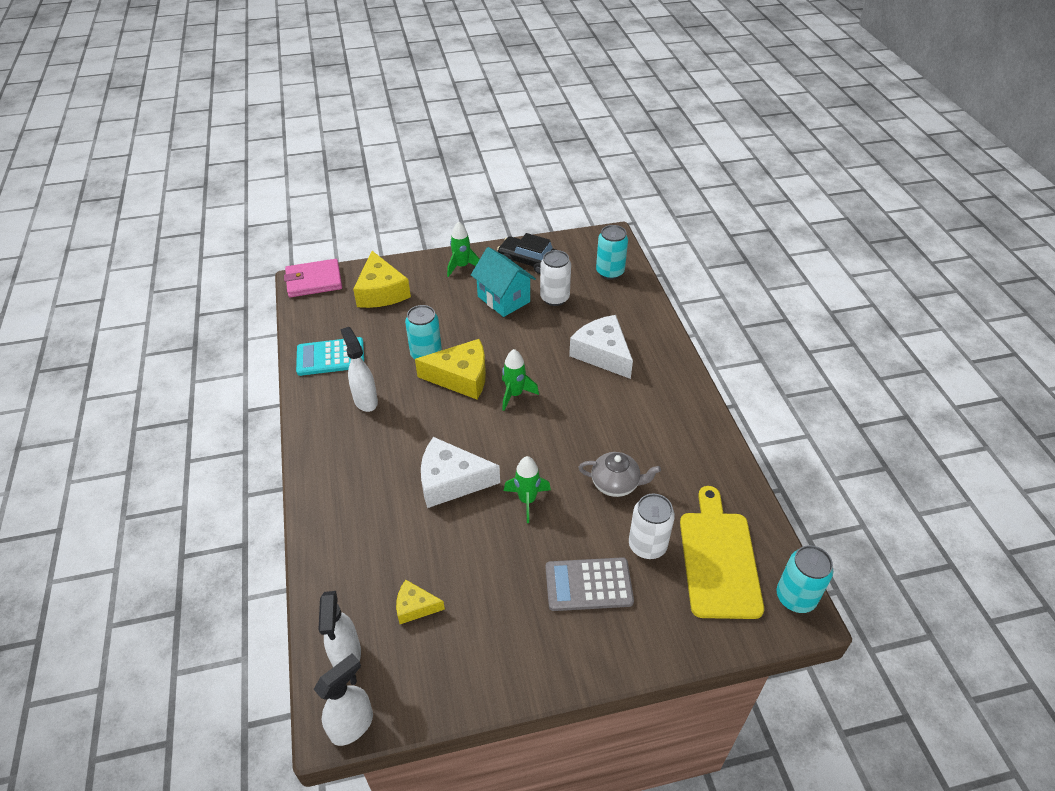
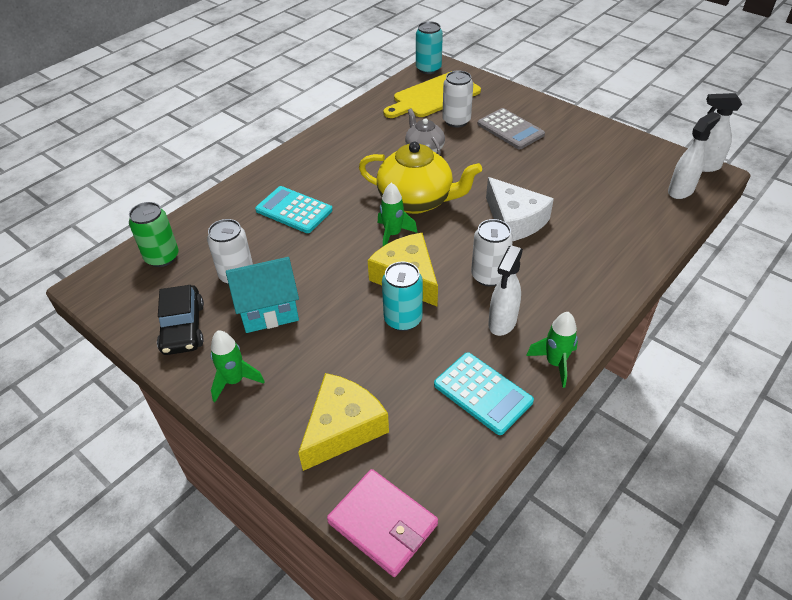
camera: 125 degrees left, 0 degrees up
(412, 422) = (489, 276): none -> white can
(415, 607) = (616, 183): yellow cheese -> none
(503, 299) = (269, 311): turquoise house -> turquoise house turned 60 degrees clockwise
(527, 500) = (484, 178): green rocket -> green rocket (555, 363)
(542, 433) = (416, 200): none -> yellow teapot
(602, 354) = (294, 210): white cheese -> turquoise calculator
(610, 272) = (162, 257): turquoise can -> green can

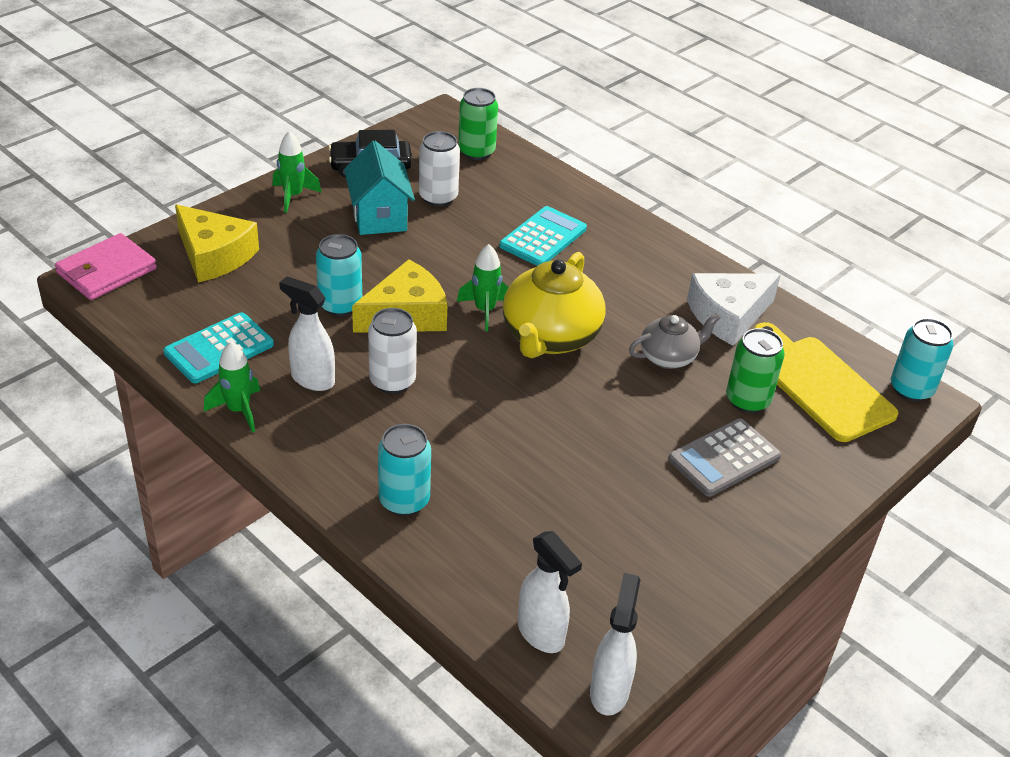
camera: 90 degrees right, 5 degrees down
(456, 121) = (747, 400): white can -> green can
(514, 221) = (494, 422): white cheese -> white cheese (728, 316)
(607, 256) = (404, 500): none -> turquoise can

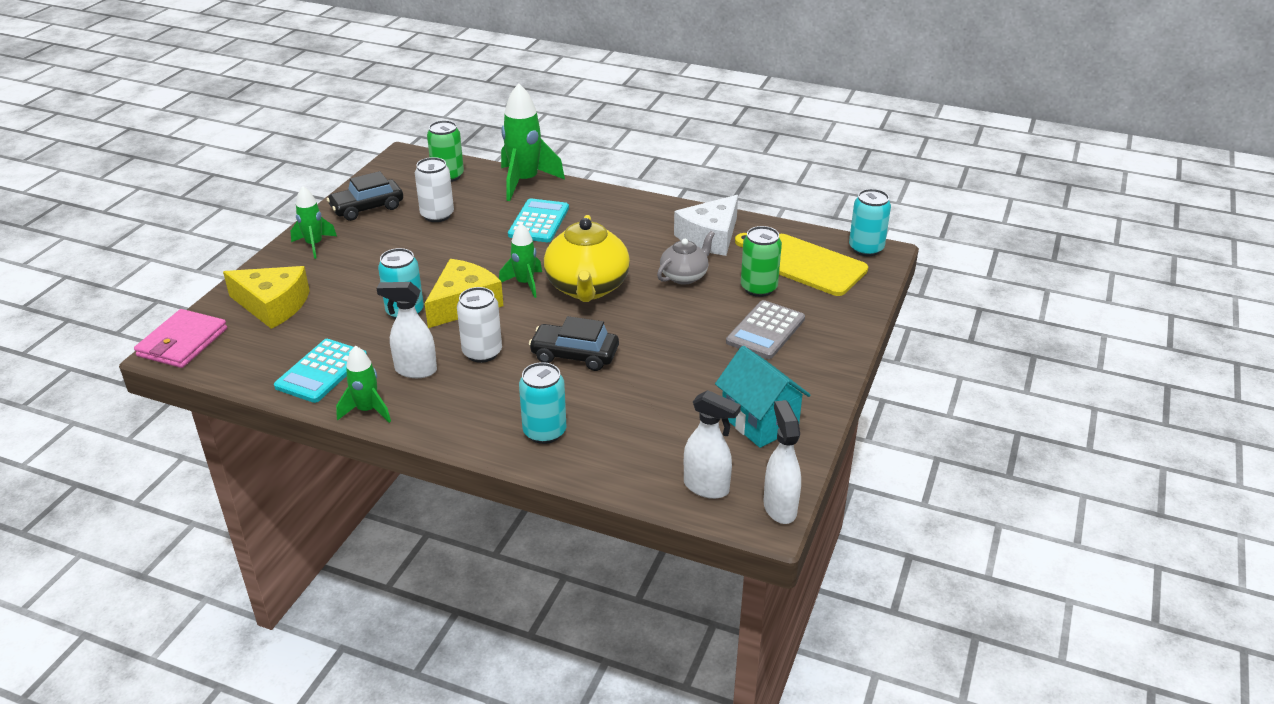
camera: 20 degrees left, 5 degrees down
(379, 217) = (397, 241): turquoise house -> turquoise house (759, 422)
(489, 417) = (574, 355): none -> black car
(556, 183) = (525, 182): none -> green rocket

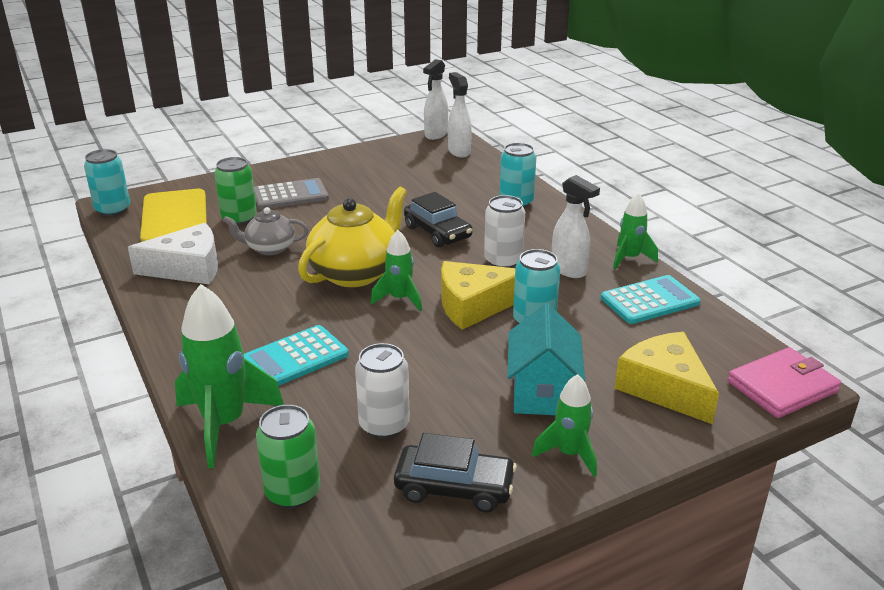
camera: 140 degrees left, 5 degrees down
(759, 422) = (384, 162): turquoise house -> turquoise house (542, 393)

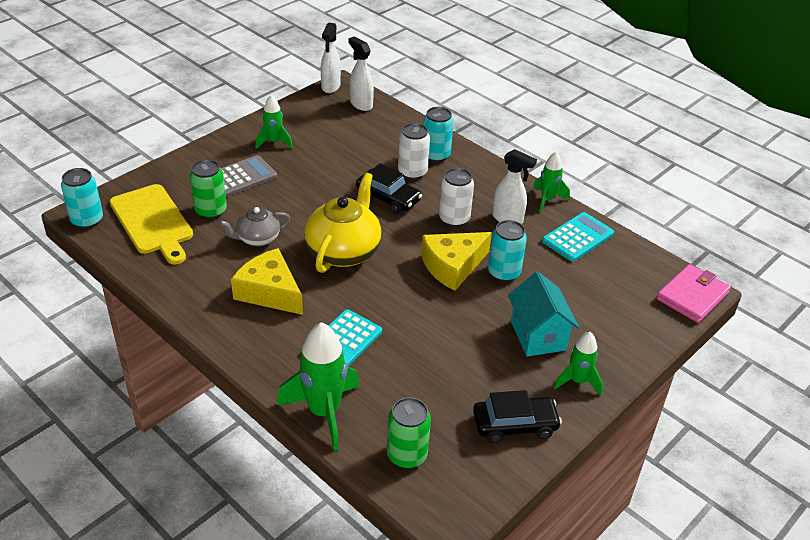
camera: 20 degrees left, 10 degrees up
(188, 268) = (199, 272): white cheese -> none
(384, 425) = (441, 386): white can -> white can (412, 172)
(399, 299) = (393, 271): green rocket -> green rocket (274, 142)
(664, 388) = (618, 313): yellow cheese -> yellow cheese (269, 292)

